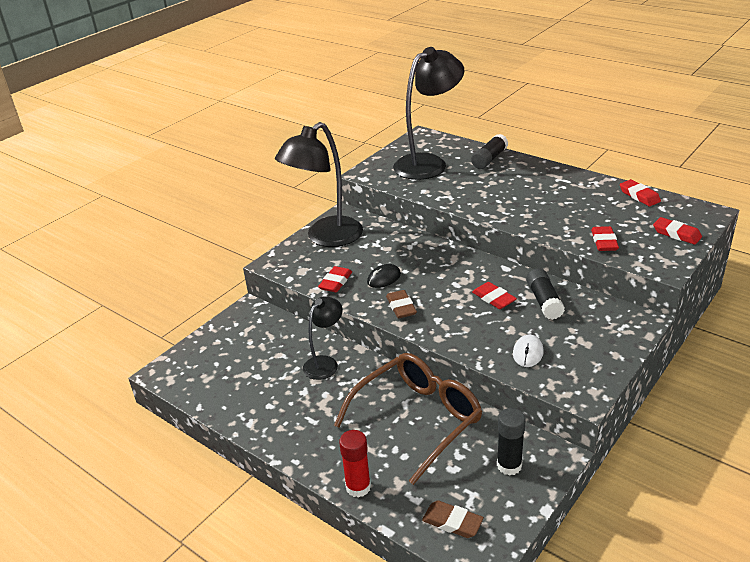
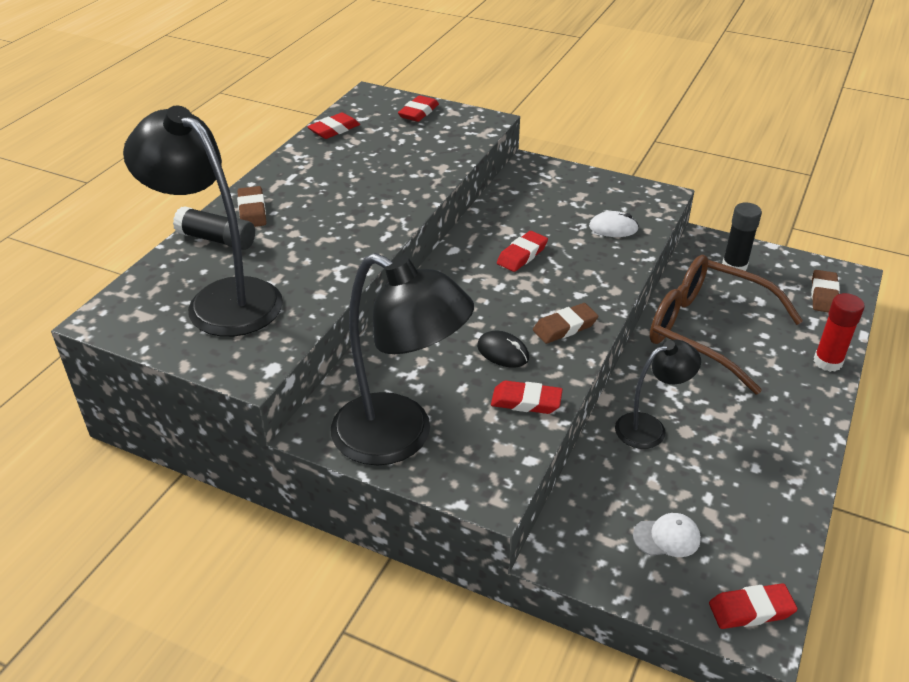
camera: 105 degrees left, 5 degrees up
(238, 351) = (667, 537): none -> white cap
(325, 363) = (650, 427): black lamp -> black lamp turned 135 degrees clockwise
(521, 168) = (252, 211): none -> brown eraser
(544, 301) = (516, 220): black glue stick -> none
(604, 242) = (443, 151): red eraser -> red eraser (751, 610)

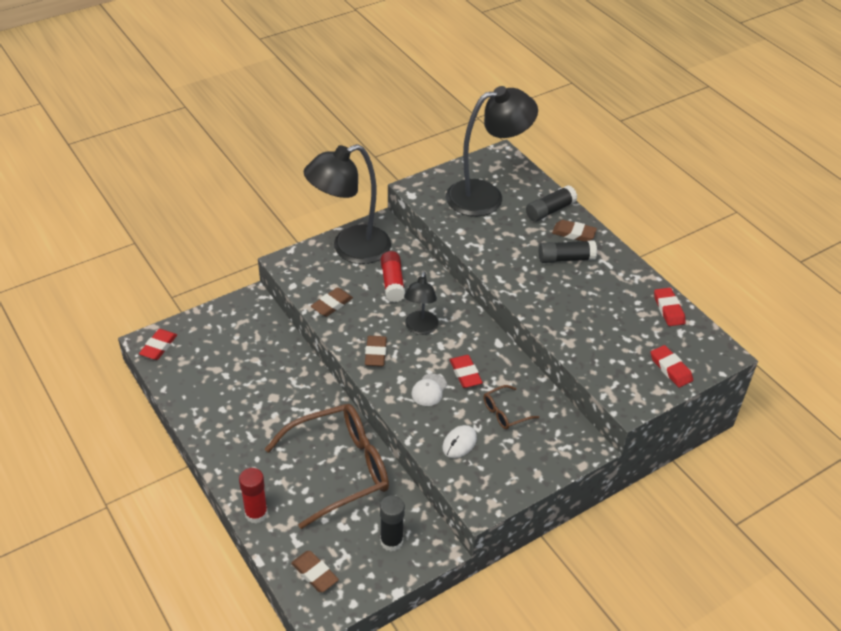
camera: 120 degrees right, 5 degrees up
(306, 203) = (566, 259): none -> black glue stick
(433, 365) = (392, 283): none -> red glue stick
(503, 352) = (378, 315): black mouse -> none
(526, 401) = (332, 304): red eraser -> brown eraser
(544, 215) = (505, 413): none -> brown glasses
(650, 427) = (290, 383): black lamp -> black lamp (420, 328)
(667, 537) = (221, 343): white cap -> white cap (429, 390)

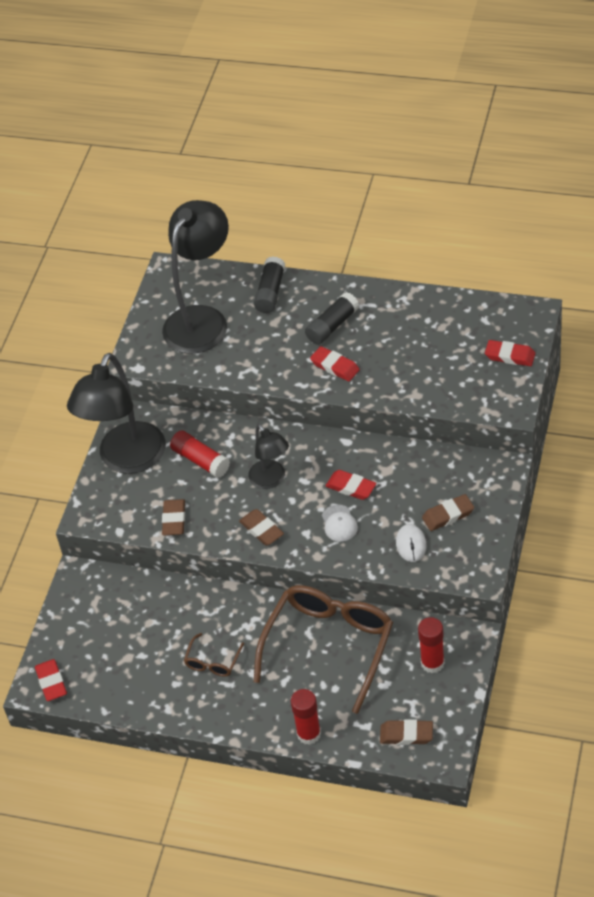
camera: 35 degrees left, 5 degrees up
(391, 541) = (432, 663): black glue stick -> red glue stick
(505, 413) = (416, 493): brown glasses -> brown glasses (213, 662)
(573, 233) = (313, 298): brown eraser -> brown eraser (448, 515)
(668, 309) = (456, 308): red eraser -> red eraser (335, 366)

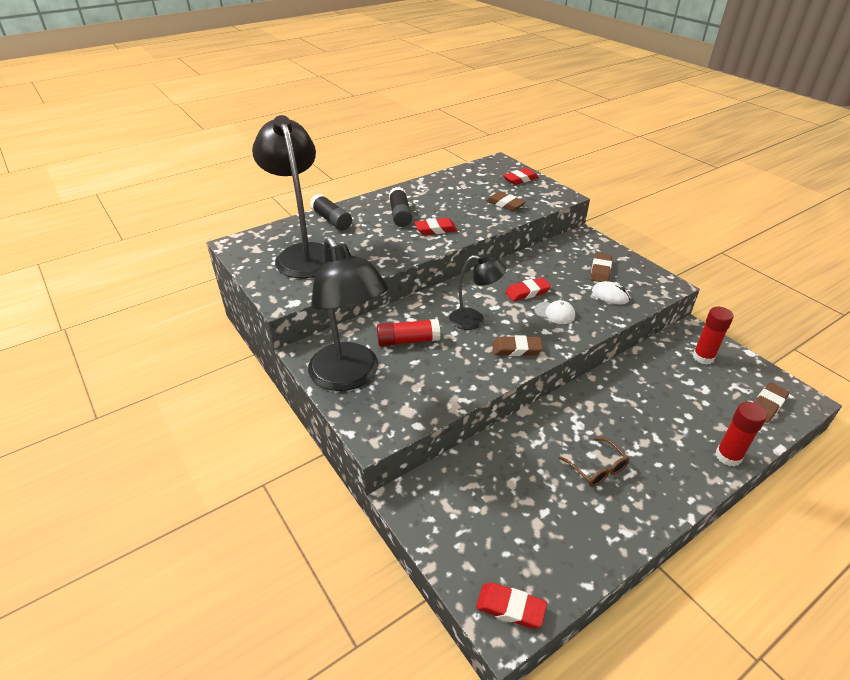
camera: 55 degrees left, 10 degrees down
(174, 520) = (448, 387): brown eraser -> brown eraser (505, 204)
(329, 646) = (641, 395): brown glasses -> none

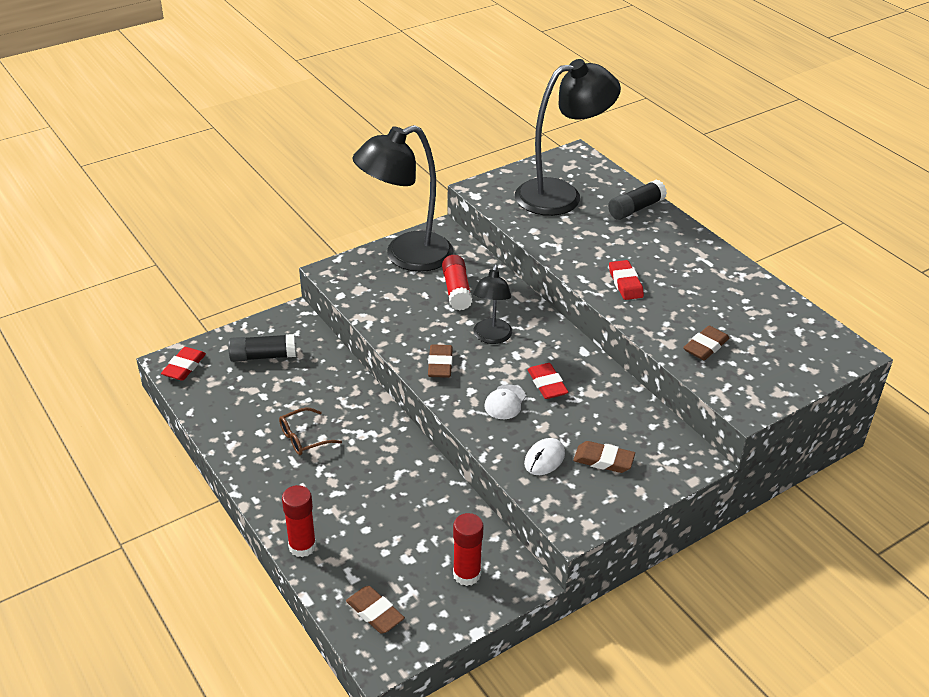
camera: 90 degrees right, 0 degrees up
(400, 214) = (658, 257): black glue stick -> black glue stick (263, 356)
(520, 179) = (791, 369): red eraser -> none

